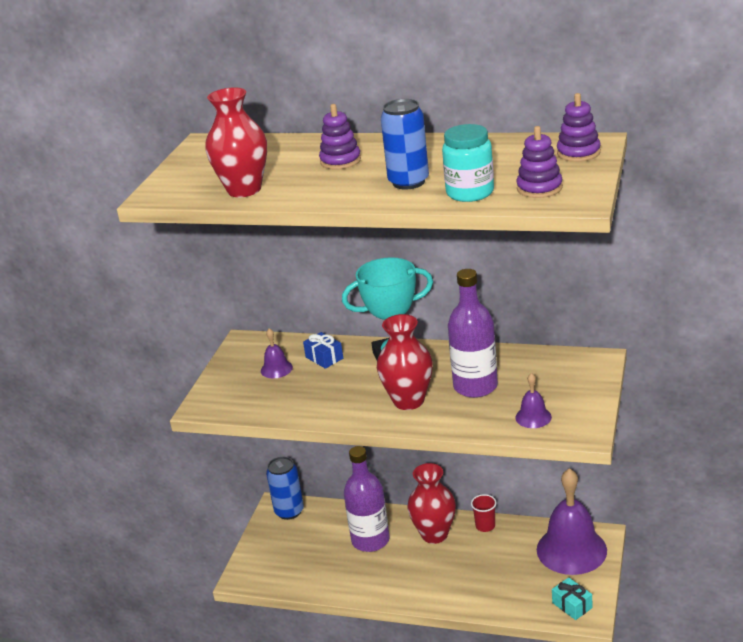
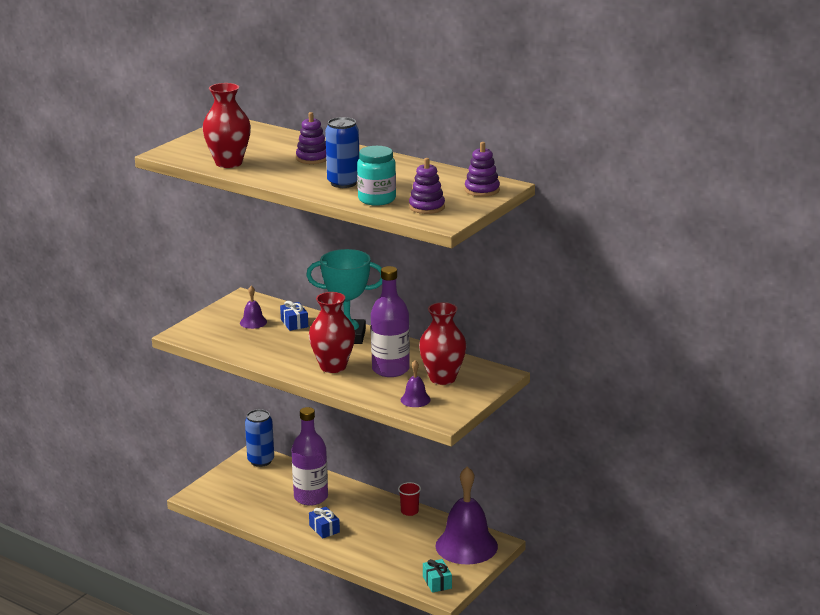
camera: 15 degrees right, 5 degrees down
(409, 575) = (324, 529): none -> blue gift
(434, 534) = (364, 506): red vase -> red vase (442, 378)

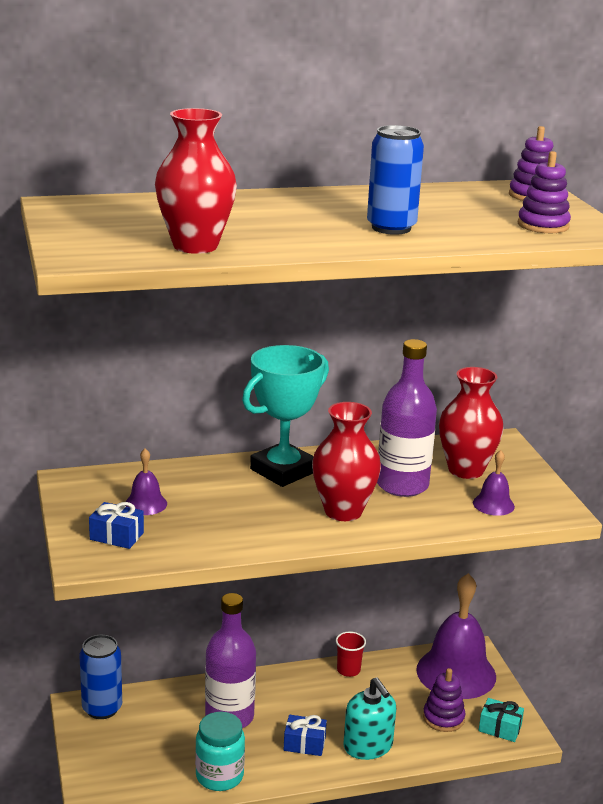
camera: 50 degrees left, 0 degrees up
(294, 323) = (195, 483): blue gift -> blue gift (116, 536)
(312, 158) = (276, 214): purple stacking toy -> purple stacking toy (443, 718)
(353, 548) = (368, 746): none -> turquoise soap dispenser
(377, 199) = (476, 233): turquoise jar -> turquoise jar (219, 776)

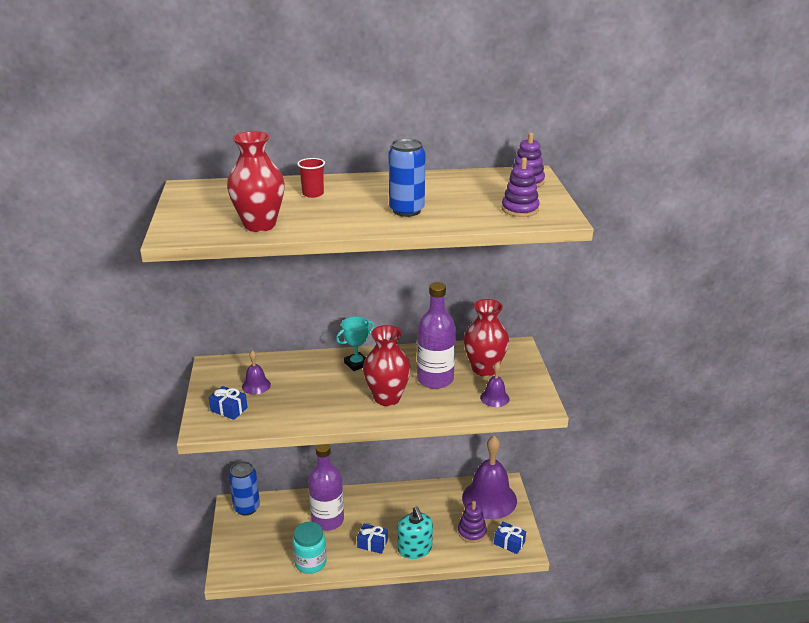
camera: 10 degrees right, 5 degrees up
(283, 471) = (356, 364): turquoise trophy -> turquoise trophy, size x0.57
(348, 670) = (416, 491): red cup -> red cup (313, 194)
(500, 728) = (509, 543): turquoise gift -> blue gift

